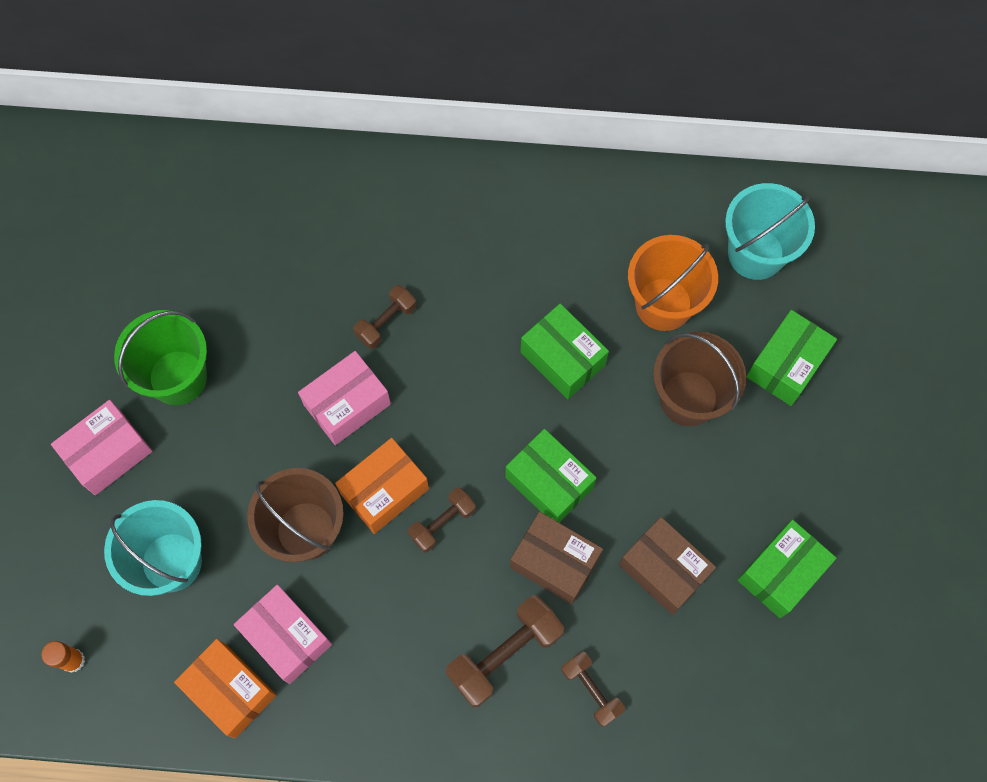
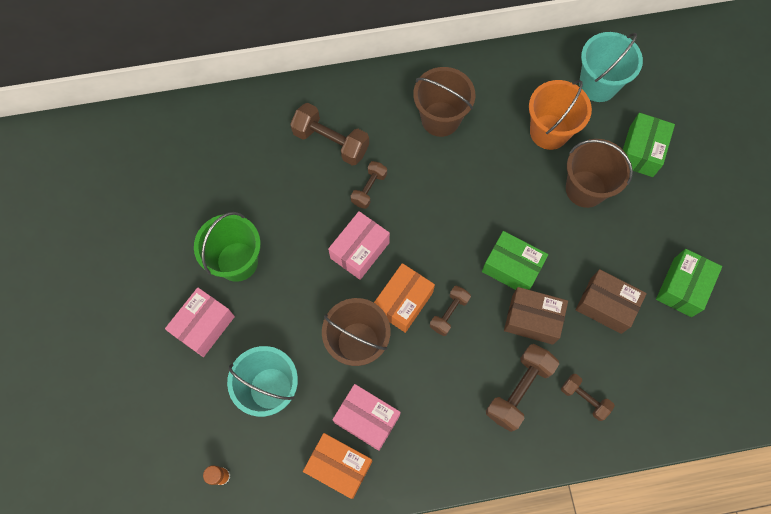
camera: 15 degrees left, 0 degrees up
(354, 243) = (331, 142): none -> brown dumbbell
(515, 248) = (440, 119): none -> brown bucket
(562, 358) = (494, 183): green box -> none

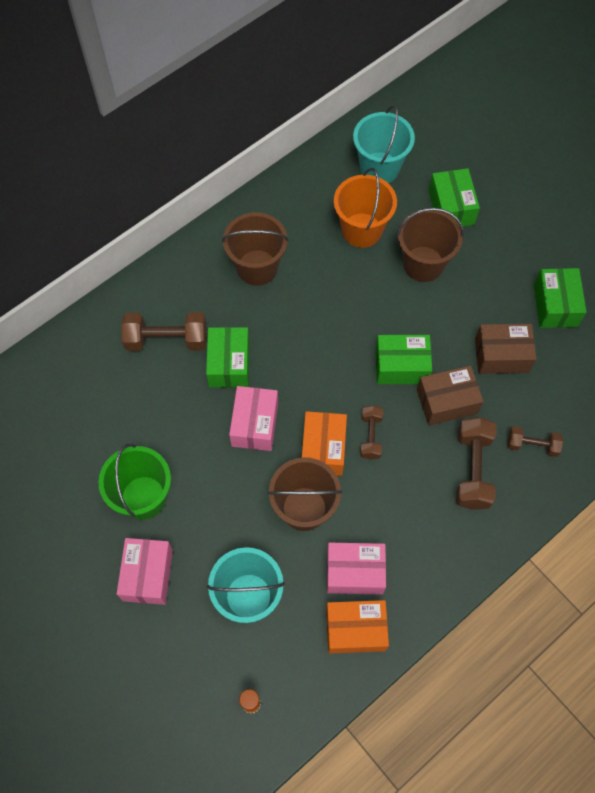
camera: 30 degrees left, 5 degrees down
(369, 189) = (229, 364): brown dumbbell -> green box

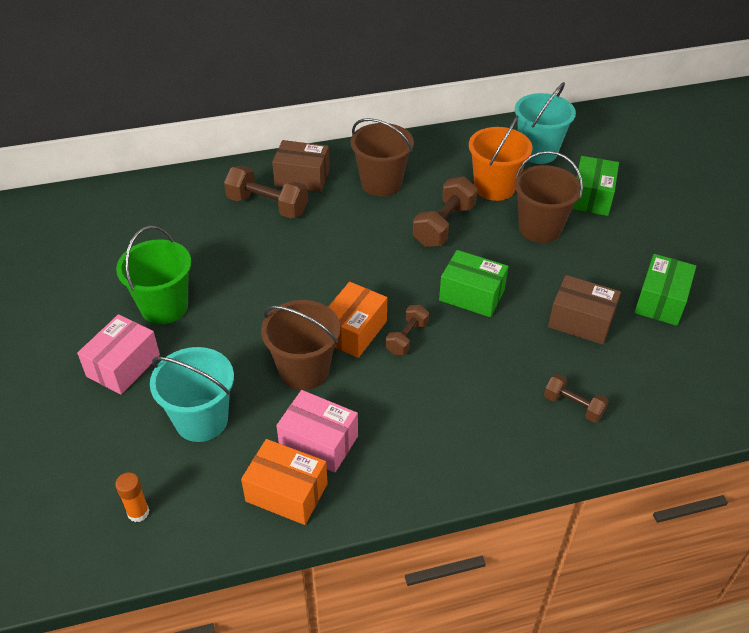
camera: 25 degrees right, 20 degrees down
(229, 364) = (310, 240): green box -> none
(255, 424) = (302, 290): pink box -> none
(447, 401) = (501, 338): brown box -> brown box (302, 178)
(472, 469) = (496, 403): brown dumbbell -> brown dumbbell (444, 225)

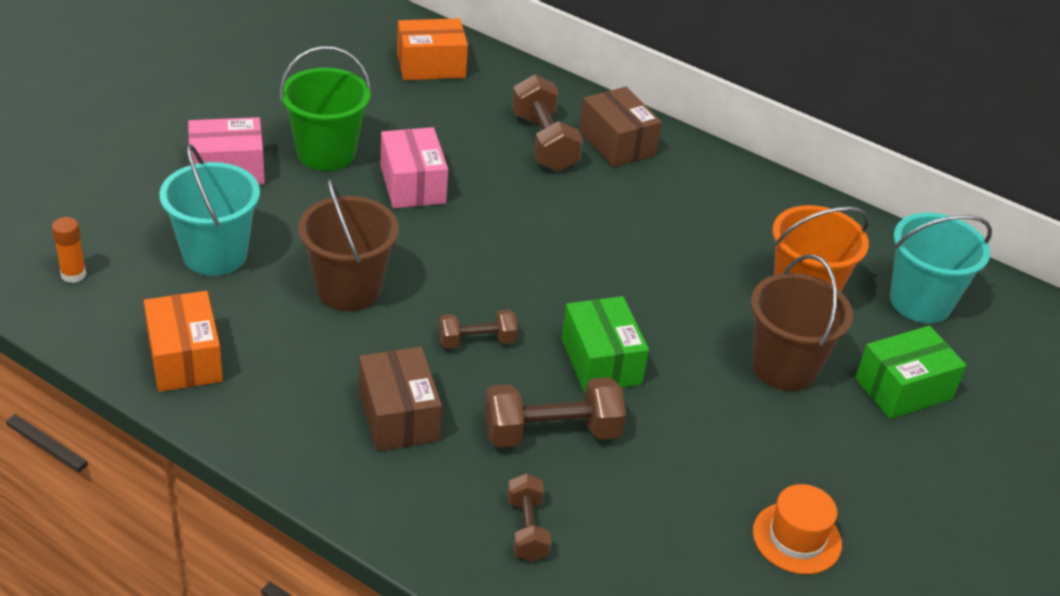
camera: 45 degrees right, 5 degrees down
(319, 442) = (268, 348): pink box -> pink box (413, 184)
(354, 331) = (441, 297): orange box -> orange box (431, 65)
(381, 183) = (686, 203): brown bucket -> none
(444, 225) = (684, 285): brown dumbbell -> brown dumbbell (551, 433)
(581, 321) = (671, 476): brown box -> brown box (398, 416)
(661, 301) = (797, 538): green box -> orange hat

